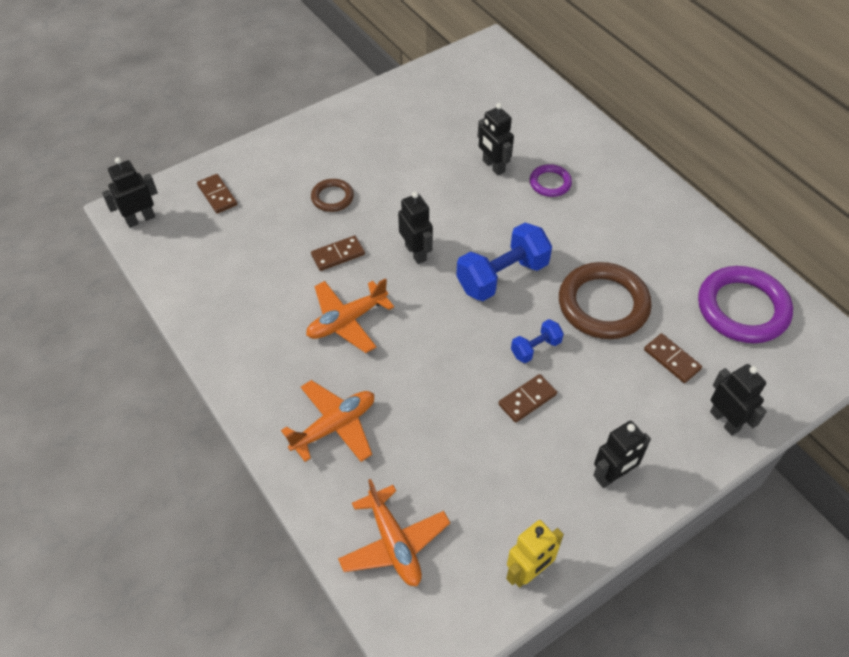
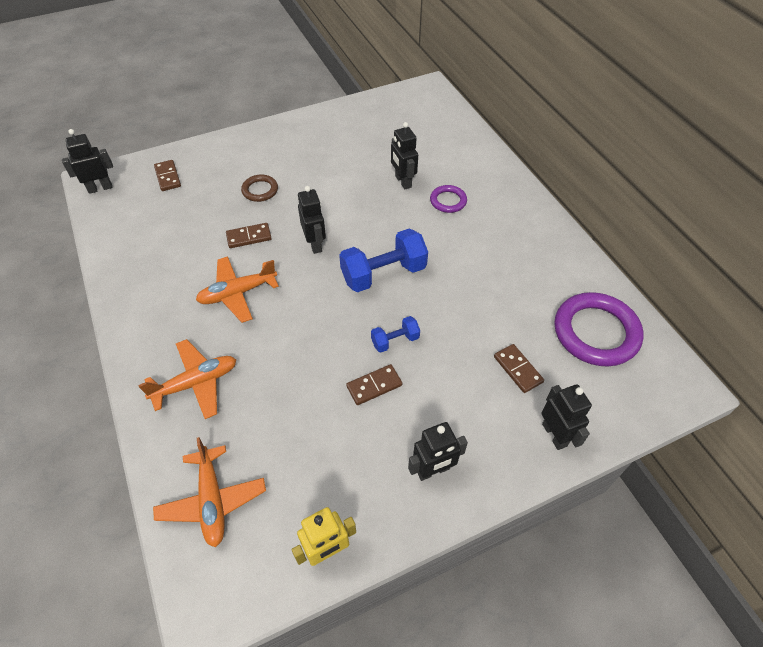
camera: 10 degrees right, 0 degrees up
(603, 304) = (467, 311): brown ring -> none

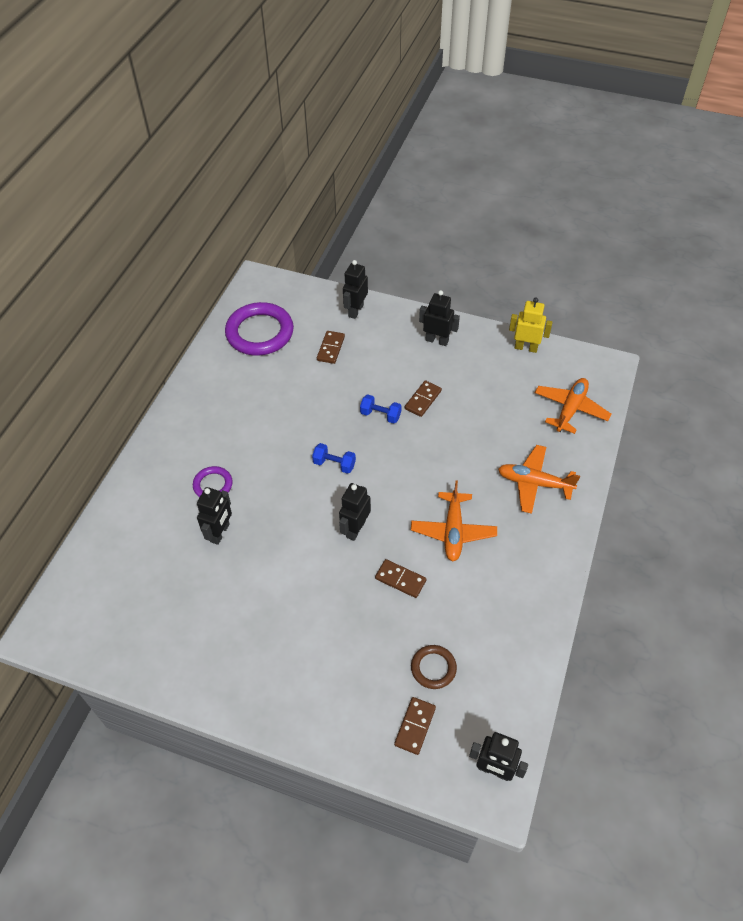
camera: 135 degrees left, 0 degrees up
(238, 293) = (453, 531): orange plane -> orange plane turned 75 degrees clockwise
(260, 190) = (344, 628): brown ring -> brown ring (433, 668)
(374, 386) = (423, 400): brown domino -> brown domino turned 75 degrees counterclockwise
(383, 274) = (334, 464): blue dumbbell -> blue dumbbell, size x0.52

